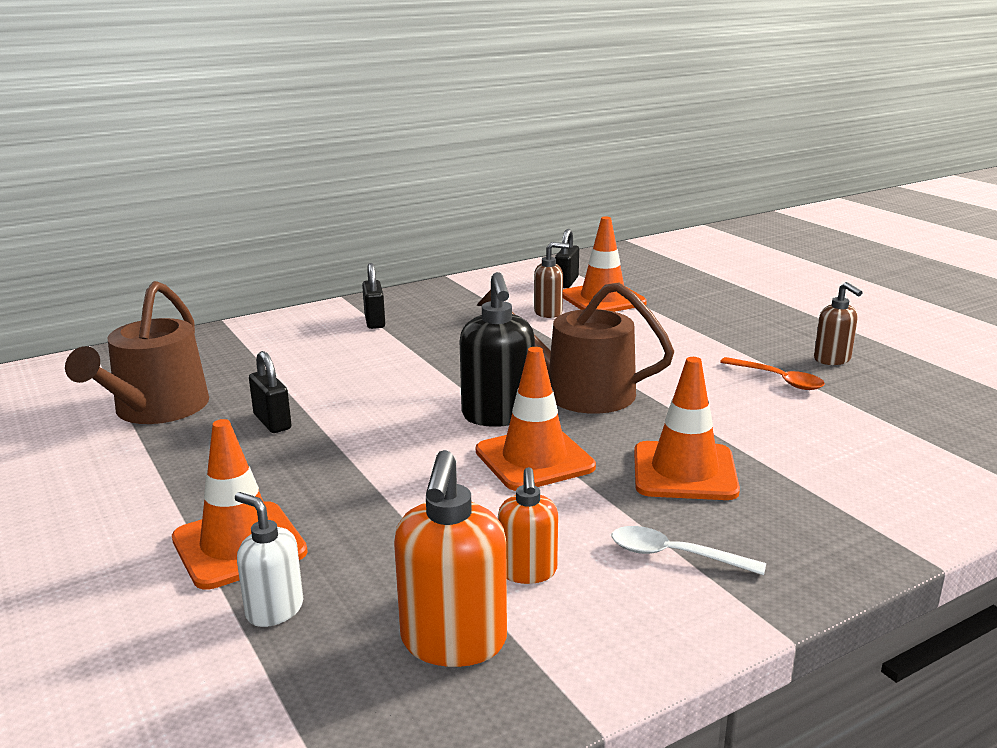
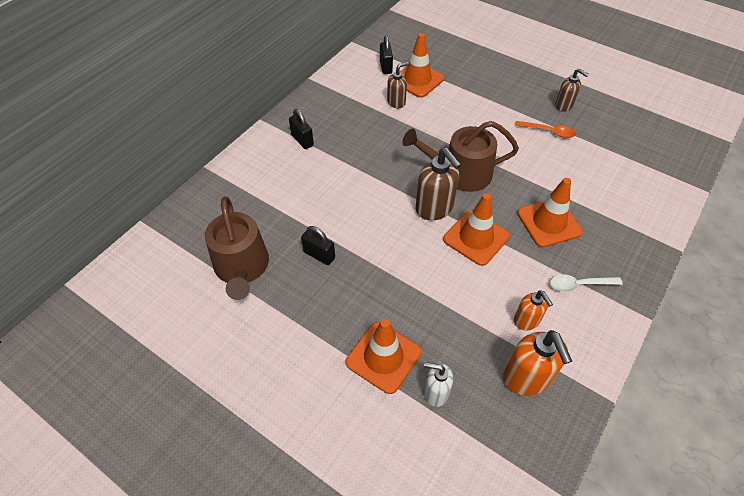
camera: 25 degrees left, 30 degrees up
(498, 416) = (434, 208): black soap dispenser -> brown soap dispenser

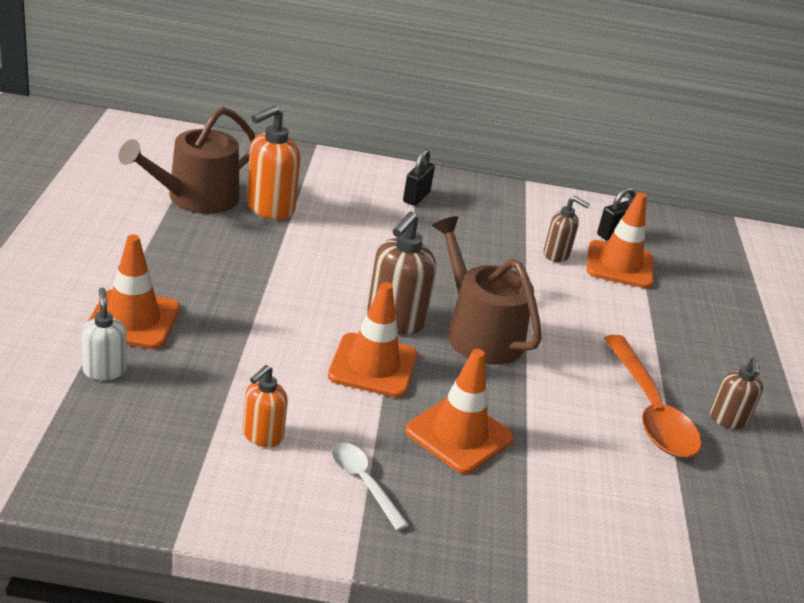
camera: 55 degrees right, 20 degrees down
(319, 255) = (249, 245): black padlock -> none
(526, 378) = (167, 448): orange soap dispenser -> orange soap dispenser (269, 208)
(548, 131) = (649, 410): orange spoon -> orange spoon, size x1.84

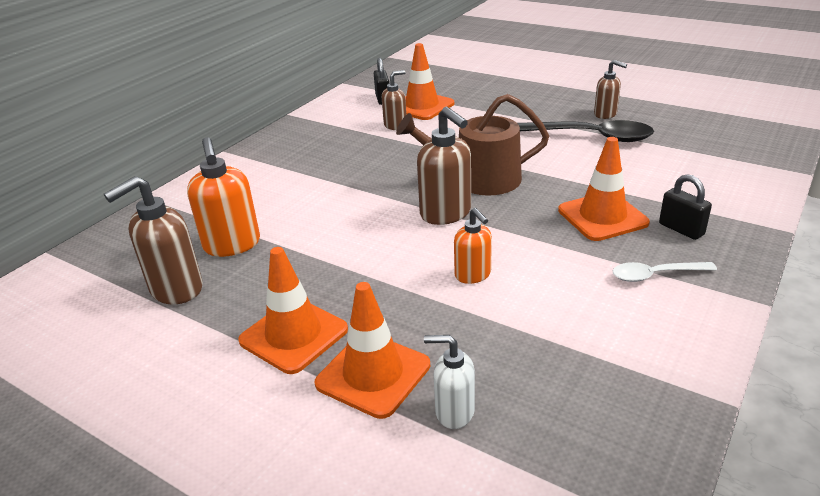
camera: 55 degrees left, 0 degrees up
(195, 198) = (175, 289): brown watering can -> brown soap dispenser
(262, 435) = (585, 318): orange soap dispenser -> orange soap dispenser (473, 275)
(373, 366) = (504, 238): orange traffic cone -> orange traffic cone (294, 335)
(416, 197) = (274, 165): black padlock -> black padlock (681, 229)
(649, 410) = (589, 137): orange spoon -> black spoon

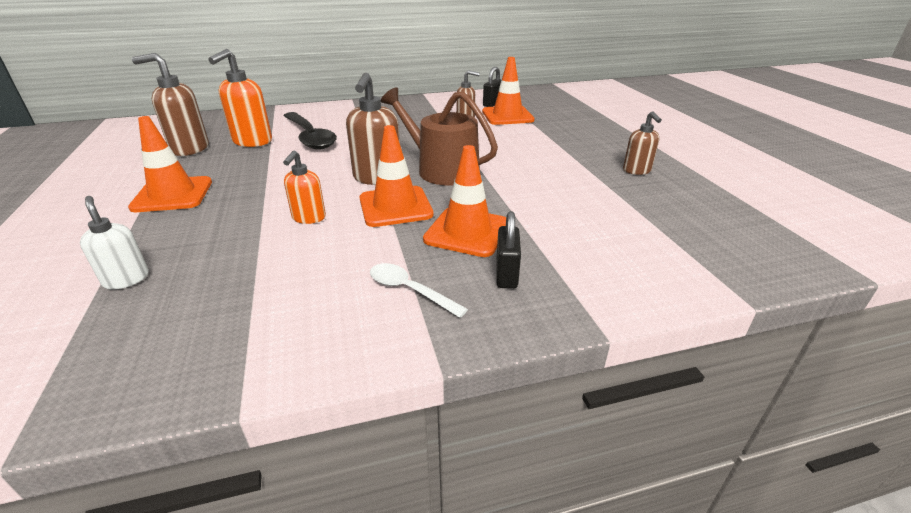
camera: 40 degrees right, 0 degrees up
(373, 374) = (150, 234): orange traffic cone -> orange traffic cone (395, 207)
(589, 137) = (585, 179): black spoon -> black spoon (310, 137)

